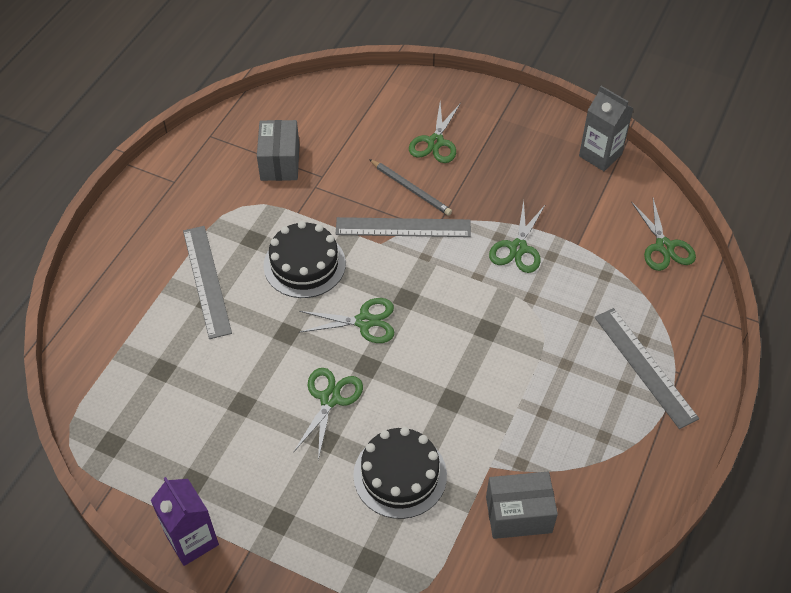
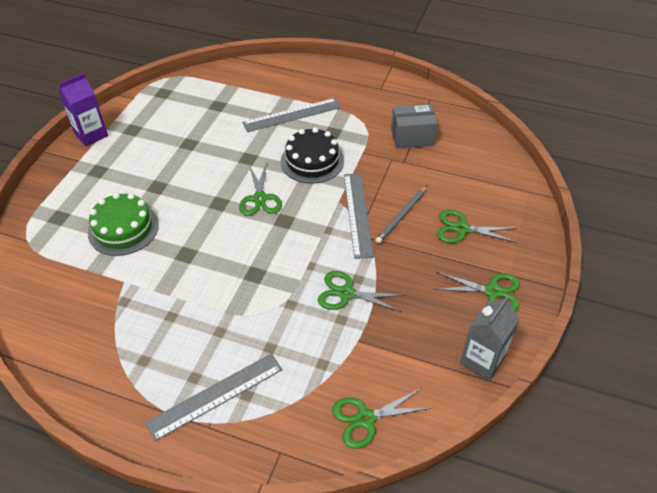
camera: 85 degrees right, 5 degrees down
(330, 399) = (191, 186): green scissors -> green scissors (492, 291)
(400, 475) = (123, 229): black cake -> green cake
(518, 514) = (79, 301): grey box -> none

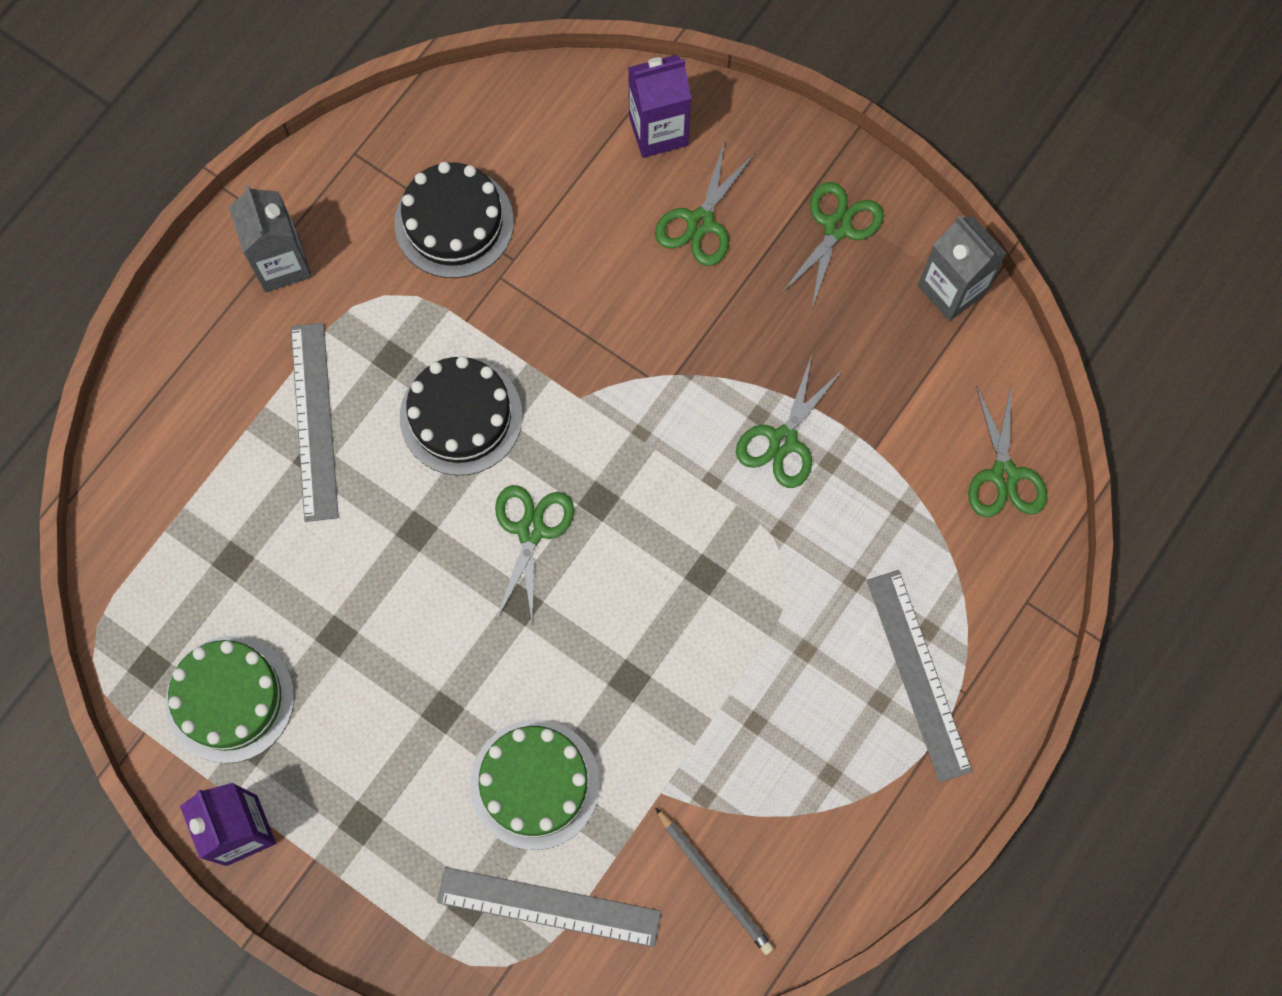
camera: 75 degrees left, 25 degrees up
(152, 118) = (230, 699): none -> green cake
(260, 198) = (531, 530): green scissors -> green scissors turned 90 degrees counterclockwise
(358, 214) = (619, 374): grey ruler -> grey ruler (549, 906)
(364, 89) = (281, 263): none -> grey carton
(402, 216) = (644, 305): grey pencil -> grey pencil (714, 882)
(412, 137) = (454, 222): grey box -> black cake
(505, 200) = (658, 131): none -> purple carton

